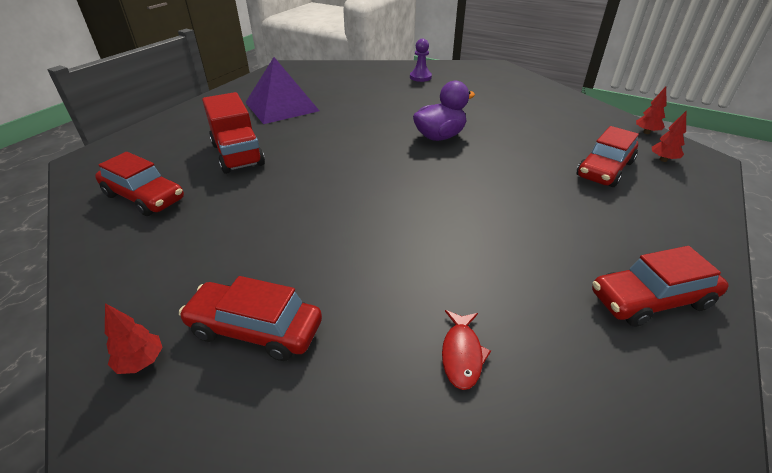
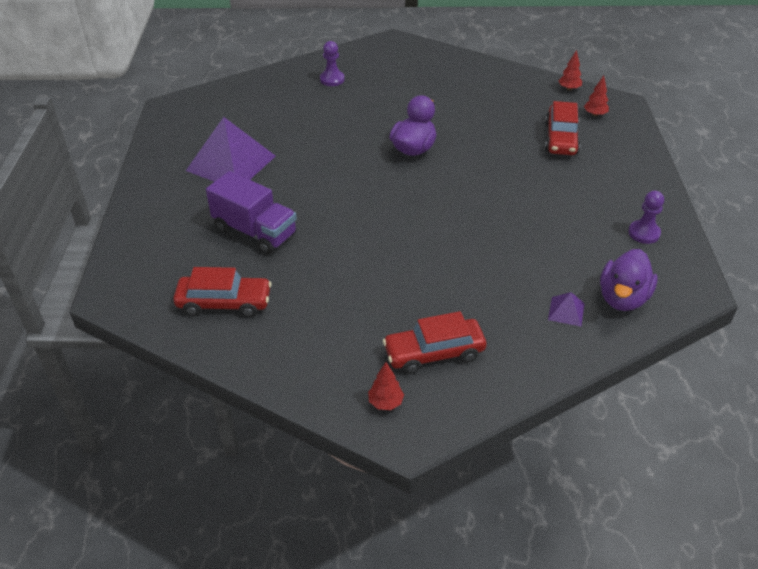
camera: 30 degrees left, 5 degrees up
(238, 154) = (255, 232): red truck -> purple truck
(462, 354) = (566, 311): red fish -> purple pyramid
(559, 373) = (622, 298): none -> purple duck
(651, 299) = (644, 233): red car -> purple pawn

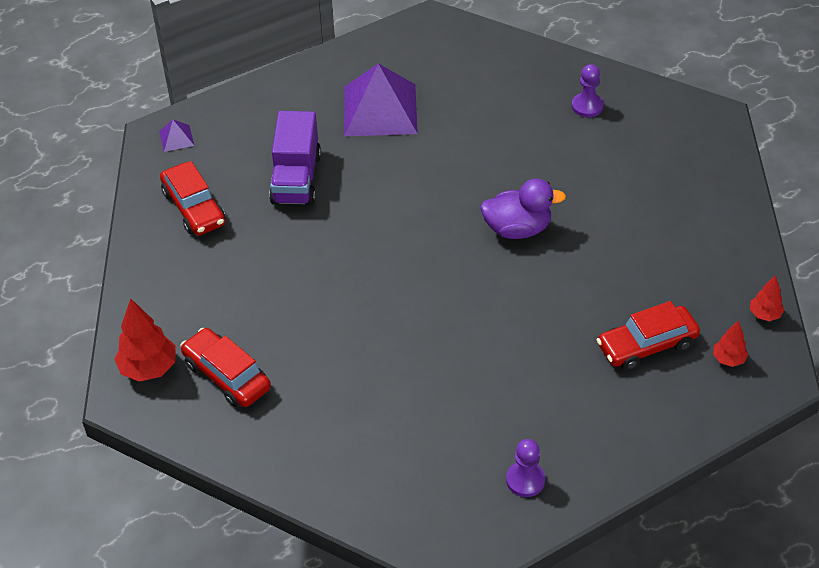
camera: 60 degrees right, 5 degrees up
(385, 402) = (148, 368): red tree -> red tree, size x1.76
(566, 311) = (349, 454): purple pyramid -> purple pyramid (176, 138)
(622, 298) = (401, 494): purple duck -> none

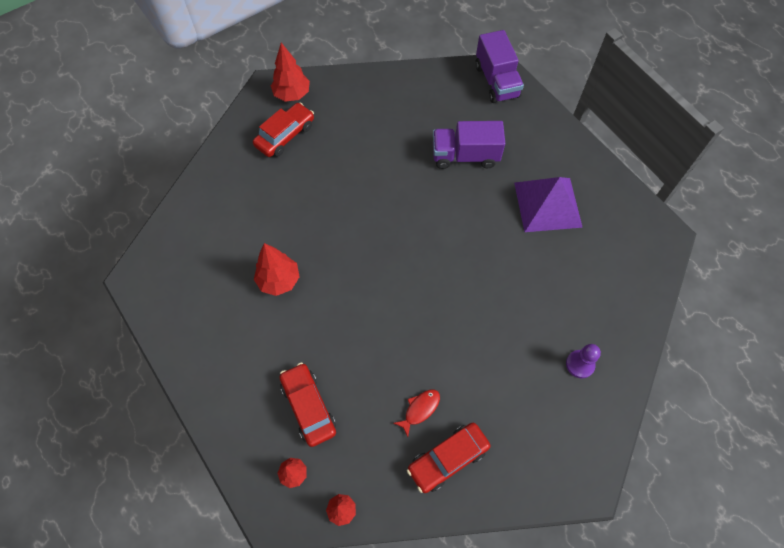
camera: 85 degrees right, 15 degrees up
(176, 138) = (496, 81): purple pyramid -> purple truck
(194, 208) = (430, 100): red car -> red car (448, 459)
(472, 378) = (279, 280): none -> red tree
(517, 229) = (427, 308): purple duck -> none
(525, 480) = (189, 317): purple pawn -> none
(644, 241) = (420, 409): none -> red fish

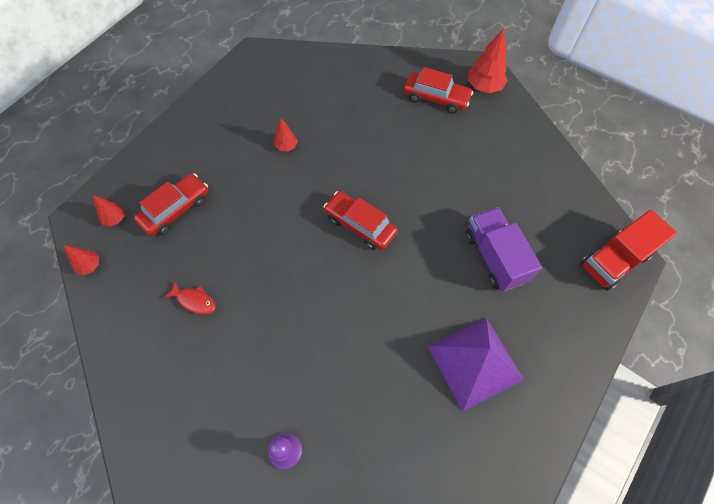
camera: 70 degrees right, 0 degrees up
(279, 280) = (286, 146): red tree -> red tree, size x0.57
(448, 459) = (151, 340): red car -> red car (360, 225)
(496, 81) = (614, 260): purple truck -> red truck

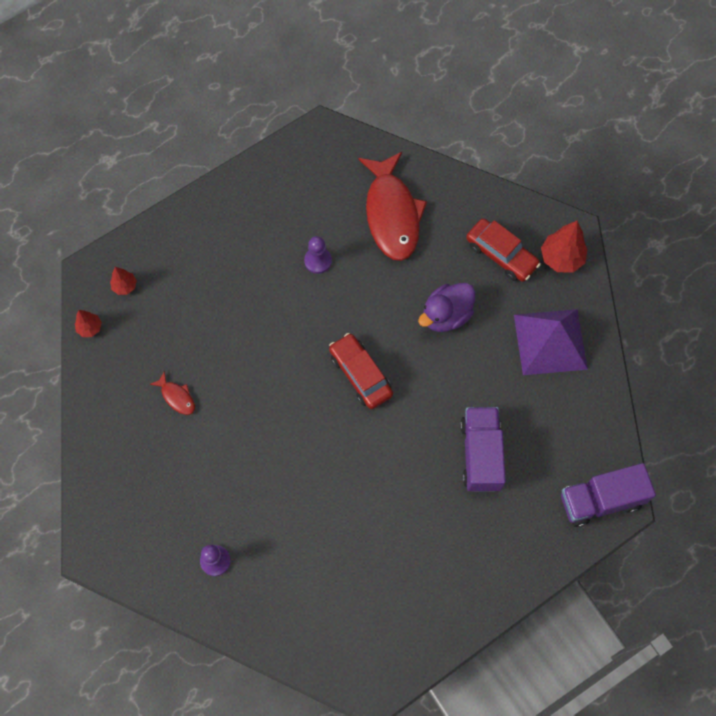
camera: 20 degrees right, 5 degrees up
(176, 209) = (185, 296): red car -> none
(286, 146) = (318, 261): red tree -> purple pawn
(335, 95) = (392, 214): none -> red fish
(413, 155) = (446, 315): none -> purple duck
(475, 362) = (414, 547): purple pyramid -> purple pyramid (550, 342)
(614, 260) = (600, 500): red truck -> purple truck

